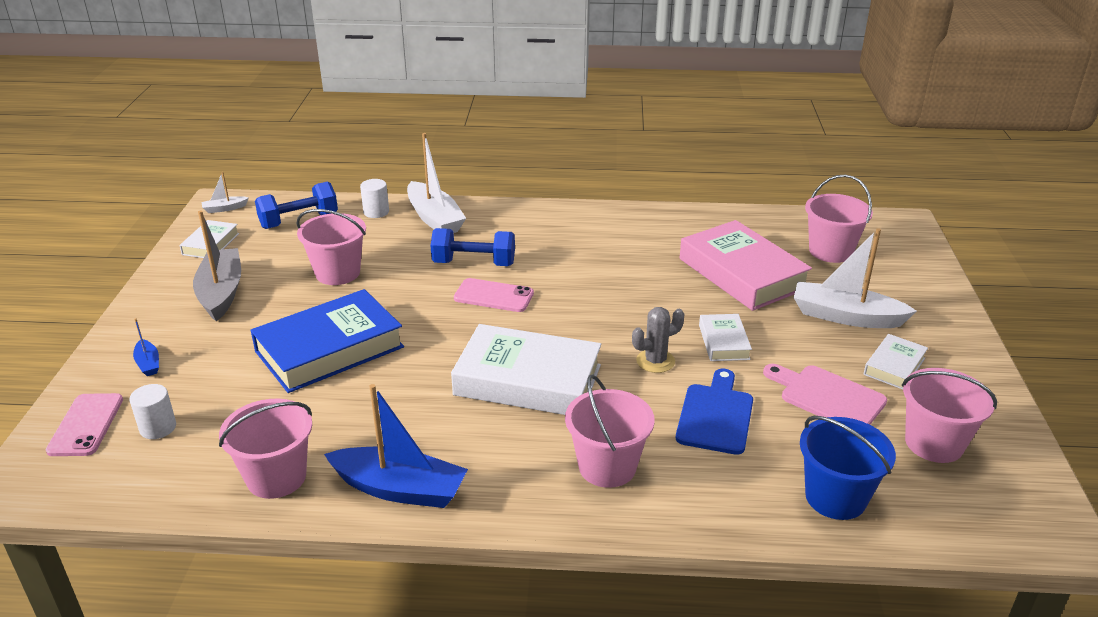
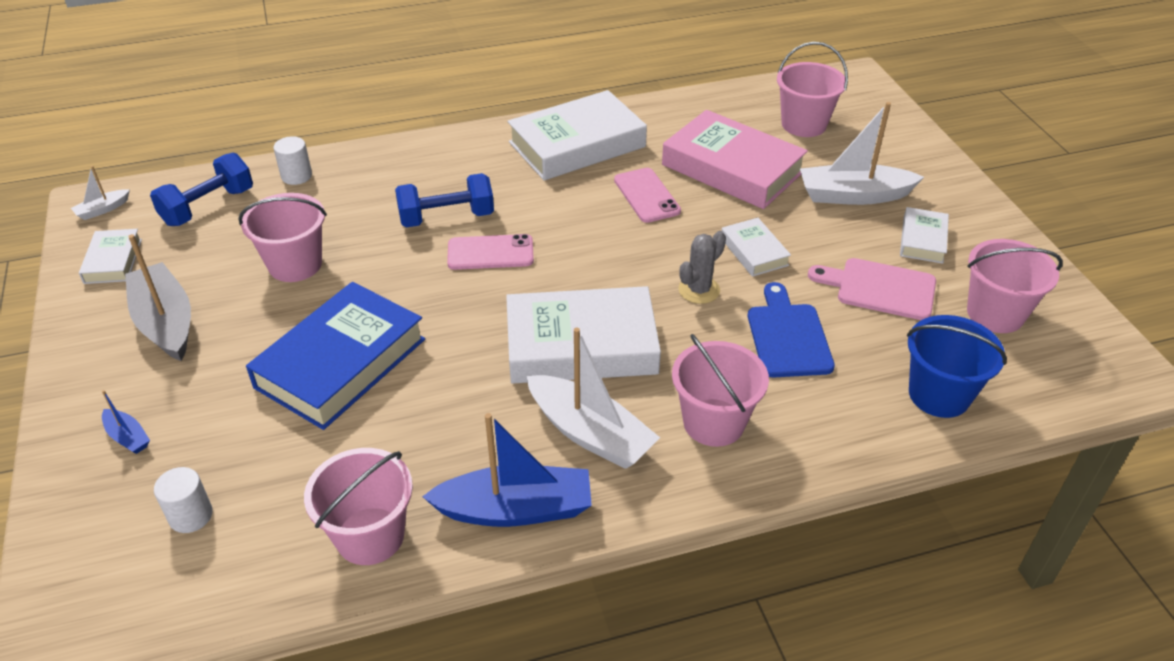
camera: 20 degrees left, 10 degrees up
(86, 425) = (96, 537): pink phone -> pink phone (646, 196)
(435, 218) = (370, 170): white boat -> white boat (590, 433)
(614, 230) = (577, 144): none -> white book

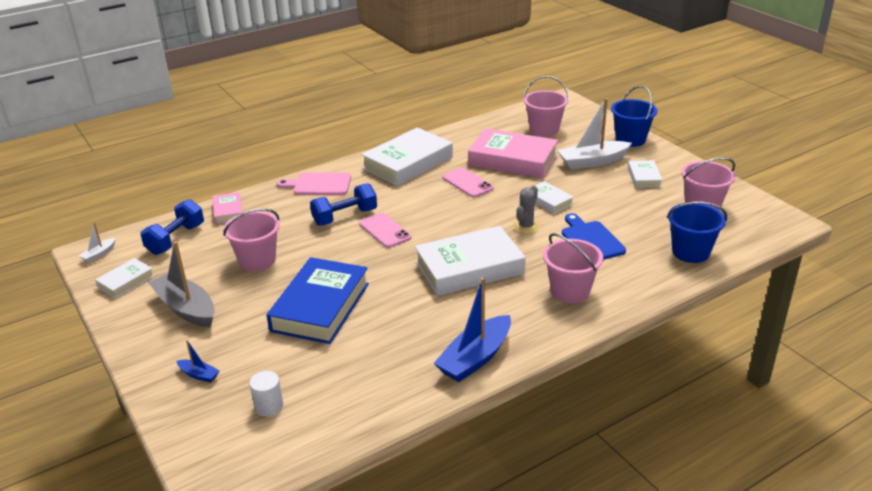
camera: 15 degrees left, 10 degrees down
(113, 261) = (126, 282): white book -> white book turned 60 degrees clockwise
(296, 176) = (228, 211): white cylinder -> pink book
(370, 536) = (392, 391): pink bucket -> none
(490, 253) = (384, 231): pink phone -> pink phone turned 75 degrees clockwise
(515, 509) = (475, 358): blue boat -> blue boat turned 150 degrees clockwise
(590, 433) = (500, 311): white boat -> none
(880, 288) = (631, 206): pink cutting board -> pink cutting board (319, 184)
(931, 167) = (630, 139): none -> blue bucket

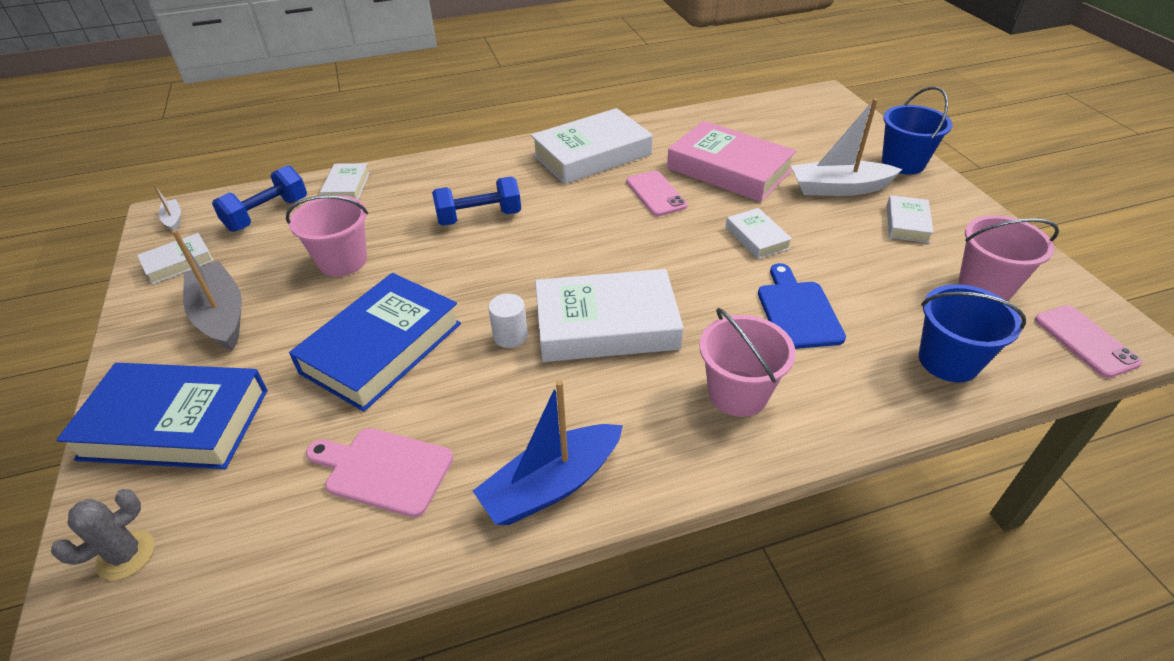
camera: 15 degrees right, 10 degrees up
(99, 254) = (173, 219): white boat -> white boat turned 105 degrees clockwise
(199, 375) = (175, 424): blue boat -> blue book
(228, 211) = (347, 187): pink book -> white book
(269, 406) = (230, 501): white cylinder -> white cylinder (510, 336)
(319, 184) = (470, 167): pink cutting board -> pink cutting board (384, 470)
(384, 231) = (519, 246): pink phone -> pink phone (1085, 341)
(526, 226) = (710, 272): grey cactus -> grey cactus (126, 555)
(544, 129) = (786, 133): pink bucket -> none

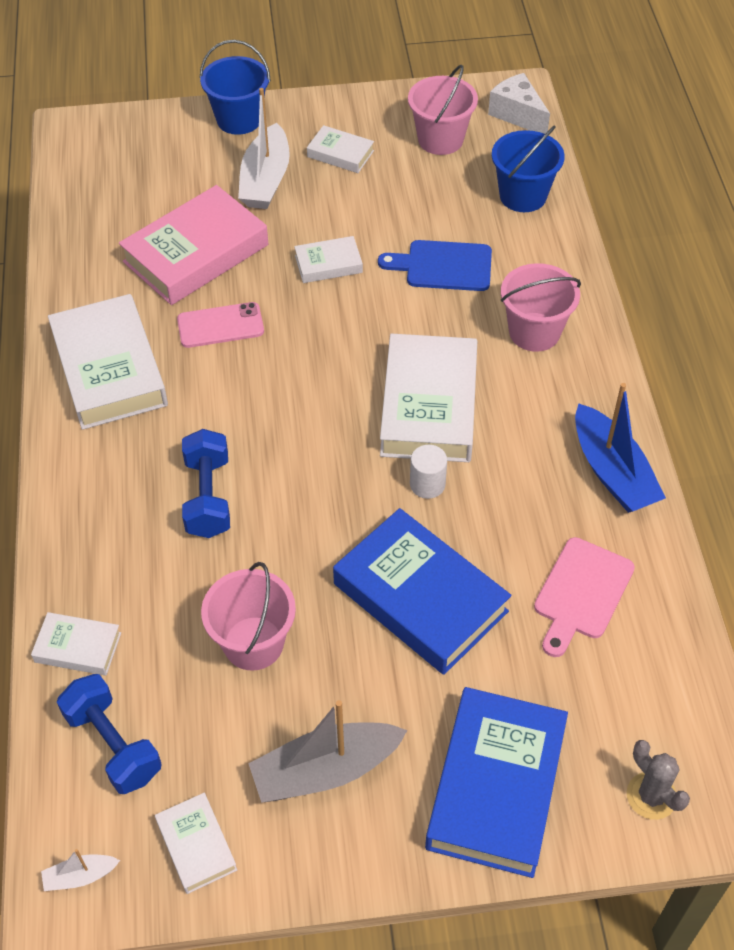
camera: 80 degrees left, 10 degrees up
(1085, 341) = (517, 114): pink phone -> white cheese

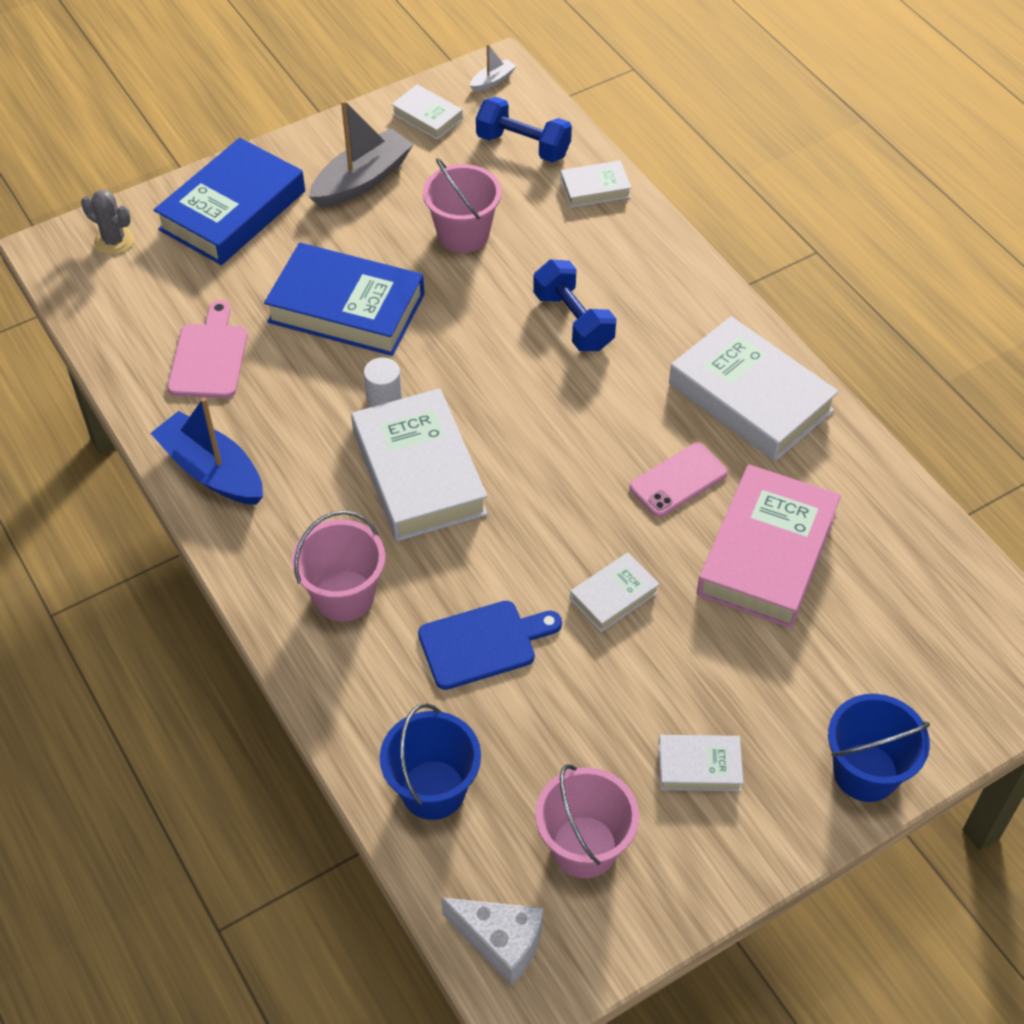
camera: 155 degrees right, 0 degrees up
(266, 180) = (762, 686): white boat -> none
(496, 786) = (232, 210): blue book -> blue book turned 45 degrees clockwise

